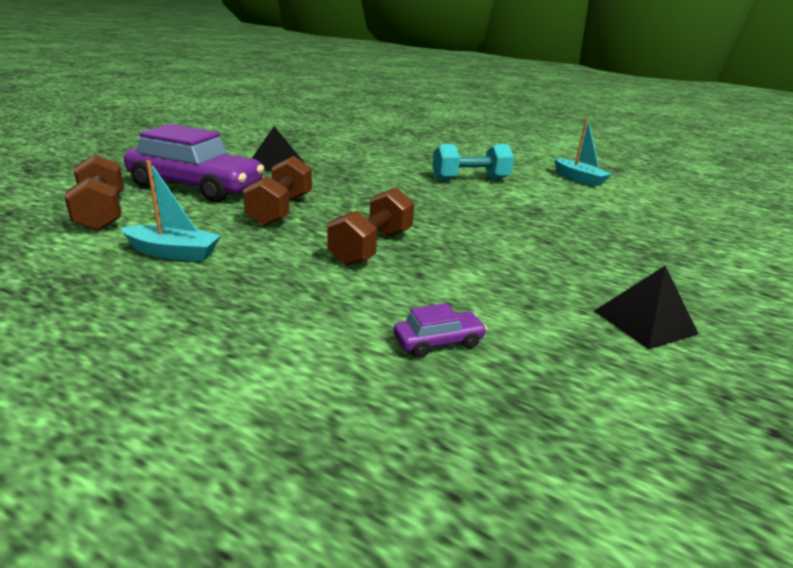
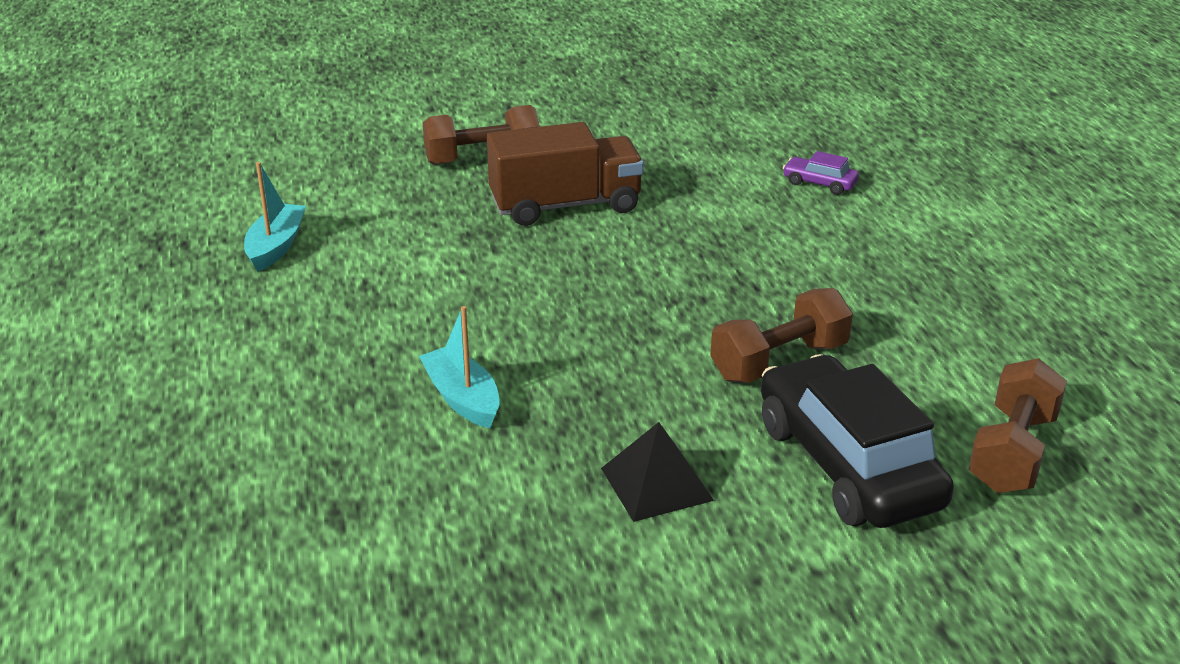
camera: 130 degrees left, 5 degrees up
(174, 253) = (957, 343): turquoise boat -> turquoise boat (462, 398)
(196, 187) = (847, 465): purple car -> black car
(372, 247) = (749, 267): brown dumbbell -> brown dumbbell (482, 158)
(470, 179) = (425, 311): turquoise dumbbell -> none
(540, 239) = (565, 205): none -> brown truck
(644, 322) = (651, 134): black pyramid -> none

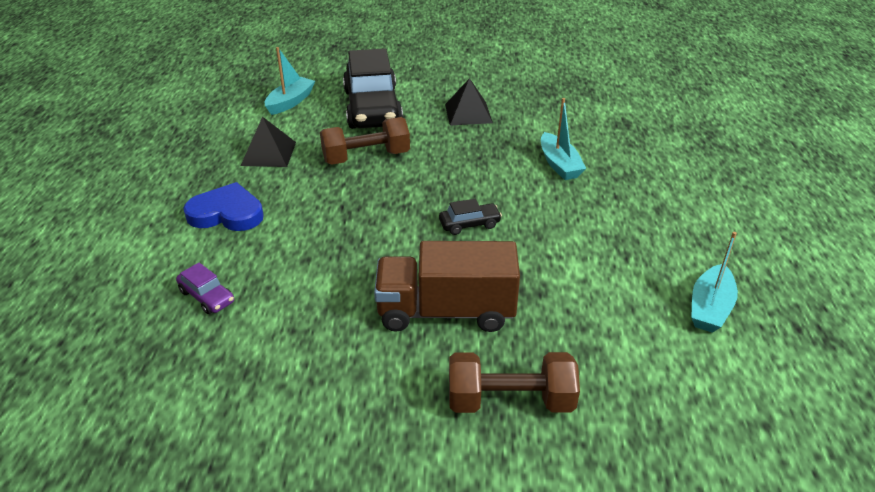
camera: 165 degrees left, 5 degrees up
(574, 290) = (469, 224): none -> black car
(894, 257) = (227, 213): none -> blue heart
(934, 344) = (269, 153): none -> black pyramid
(1013, 452) = (290, 102): brown dumbbell -> turquoise boat

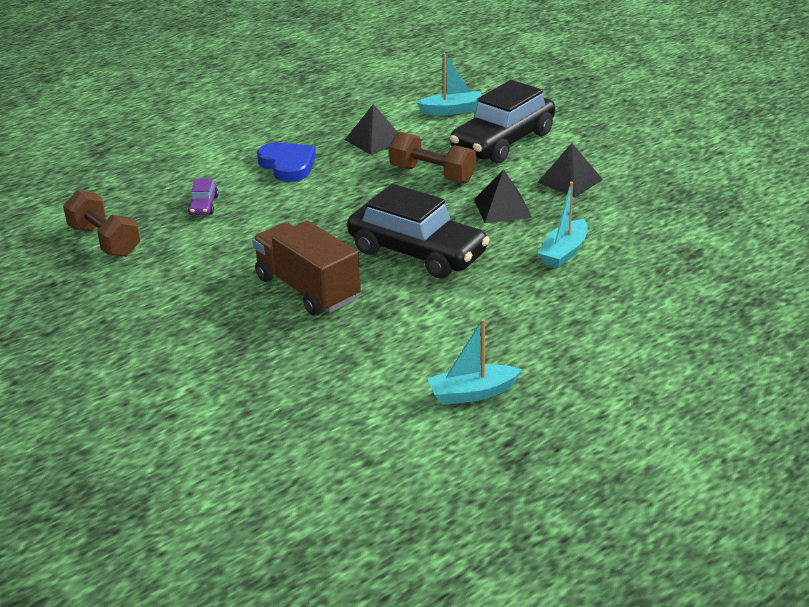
camera: 50 degrees right, 5 degrees down
(463, 155) = (503, 208): none -> black pyramid
(469, 224) = (417, 253): black car -> black car, size x2.42
(510, 401) = (256, 351): brown dumbbell -> brown dumbbell (104, 241)

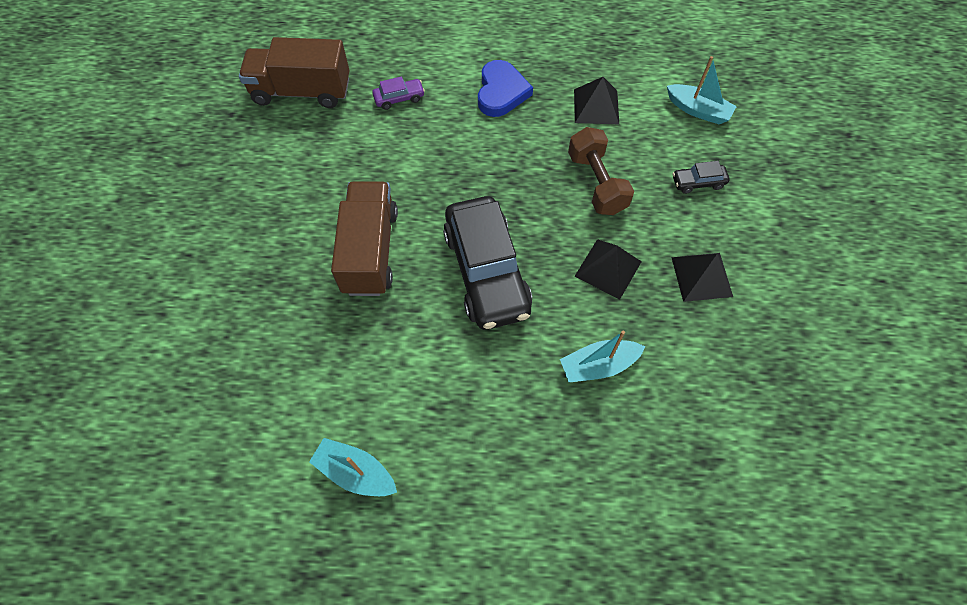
camera: 40 degrees right, 30 degrees up
(104, 241) = (302, 91): brown dumbbell -> brown truck
(204, 205) = (399, 98): purple car -> purple car turned 150 degrees counterclockwise
(503, 142) = (698, 182): black car -> black car, size x0.41

